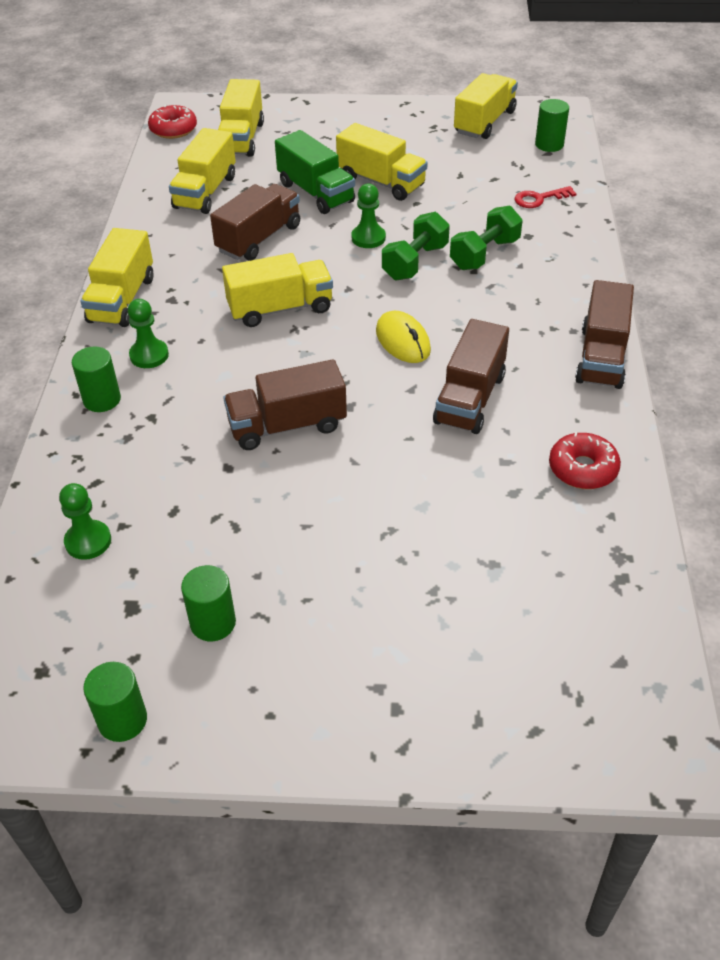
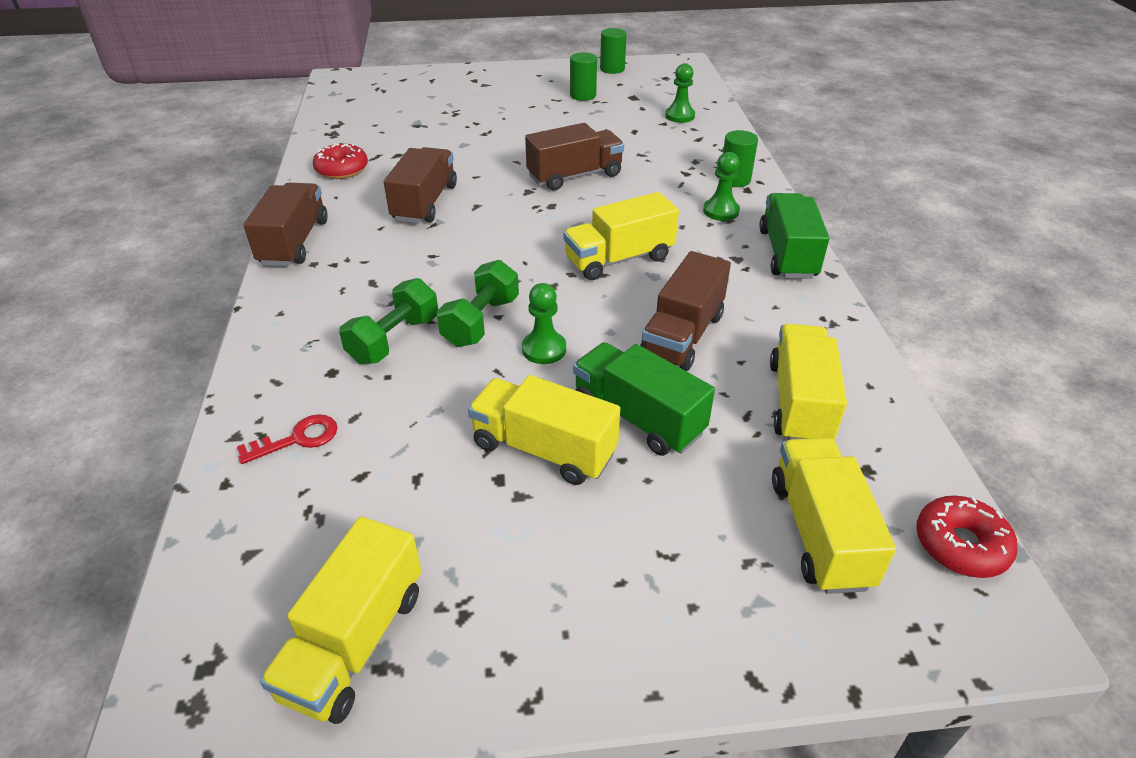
camera: 170 degrees right, 5 degrees down
(122, 299) = (787, 254): yellow truck -> green truck
(403, 341) = (487, 240): yellow mouse -> none
(549, 144) = (238, 579): green cylinder -> none

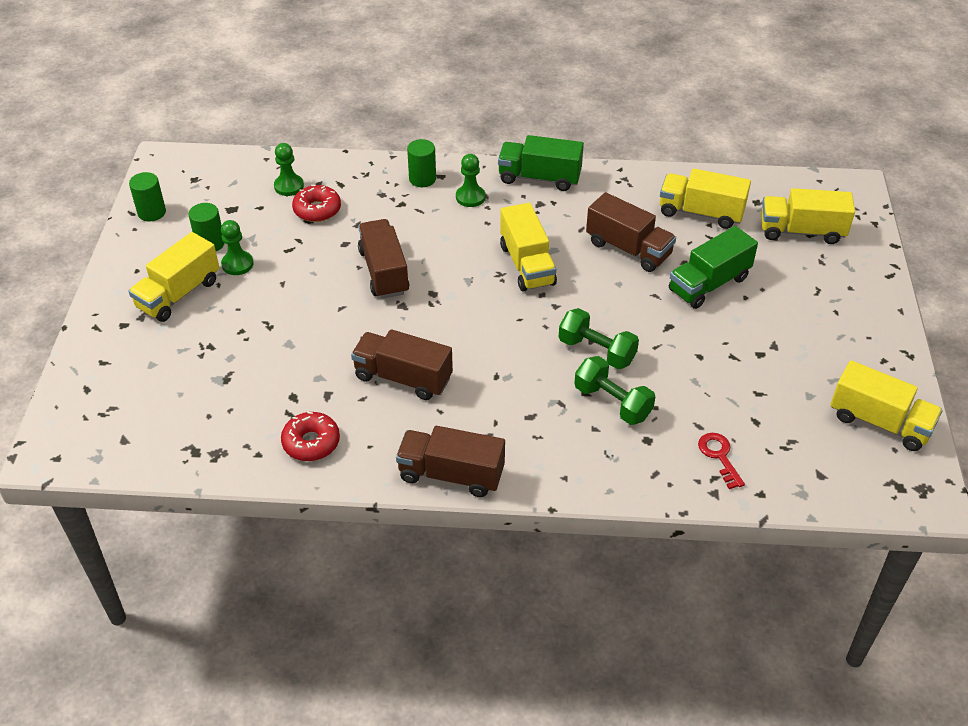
camera: 80 degrees left, 5 degrees up
(544, 349) = (634, 320): green pawn -> green pawn (237, 264)
(544, 449) = (735, 331): yellow truck -> yellow truck (178, 294)
(960, 545) = (809, 186): red donut -> red donut (317, 210)

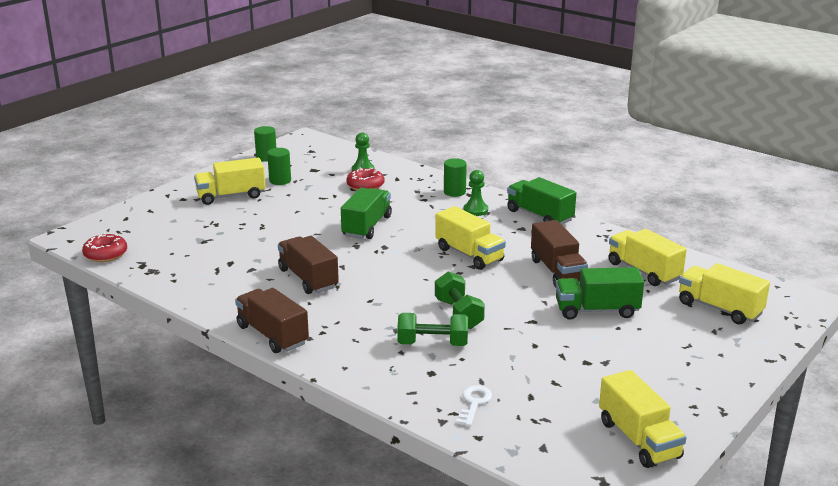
camera: 35 degrees right, 20 degrees down
(237, 264) = (282, 194): green pawn -> none
(311, 442) = (210, 287): red donut -> red donut (105, 254)
(384, 272) = (367, 226): brown truck -> green truck
(527, 265) = (469, 254): yellow truck -> yellow truck turned 60 degrees counterclockwise
(612, 402) = (432, 344): green dumbbell -> green dumbbell turned 75 degrees counterclockwise
(719, 456) = (474, 403): red key -> white key

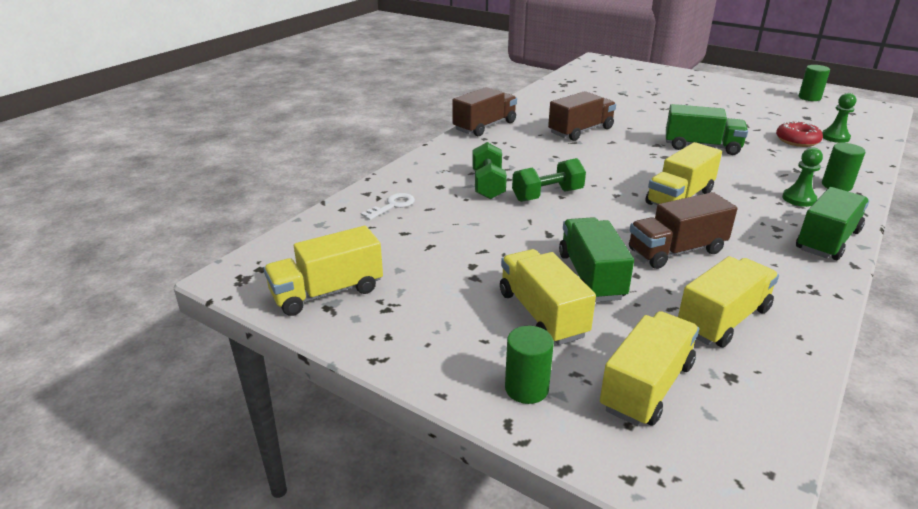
camera: 85 degrees right, 5 degrees up
(105, 254) = (579, 70): red donut -> none
(231, 196) = (711, 93): yellow truck -> yellow truck (542, 314)
(280, 180) = (764, 106): green cylinder -> green cylinder (526, 388)
(474, 403) = (392, 206): white key -> white key turned 60 degrees counterclockwise

